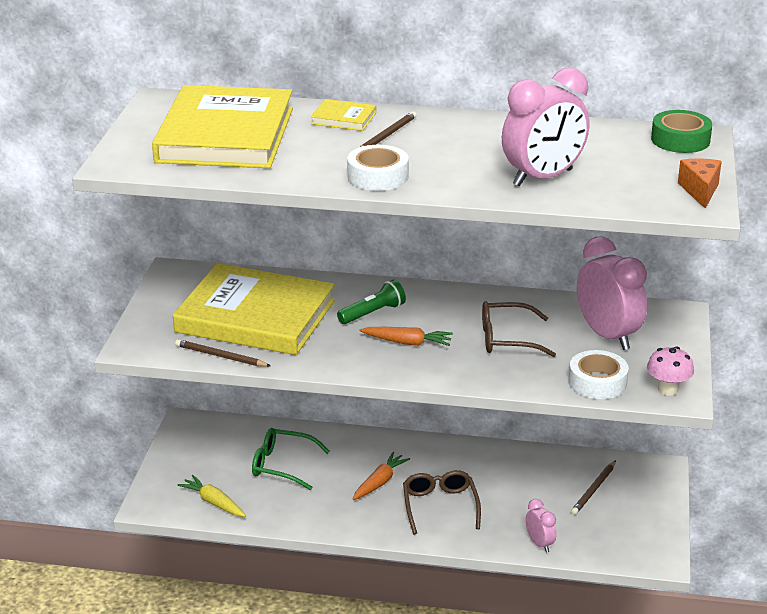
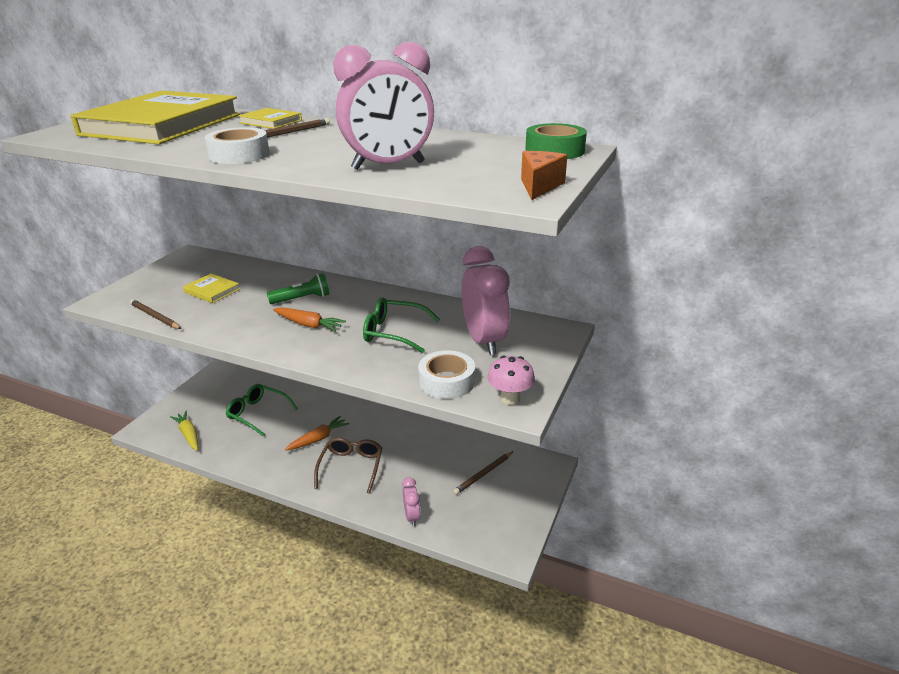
camera: 15 degrees right, 0 degrees up
(255, 316) = (212, 291): yellow book -> yellow book, size x0.40
(508, 339) = (394, 332): brown glasses -> green glasses

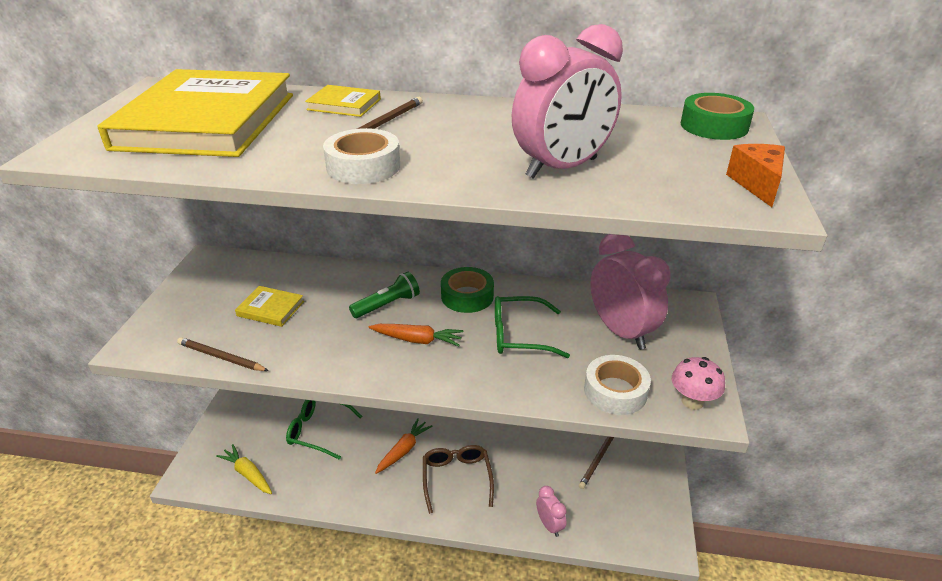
camera: 15 degrees left, 5 degrees up
(370, 301) = (467, 296): none -> green tape

